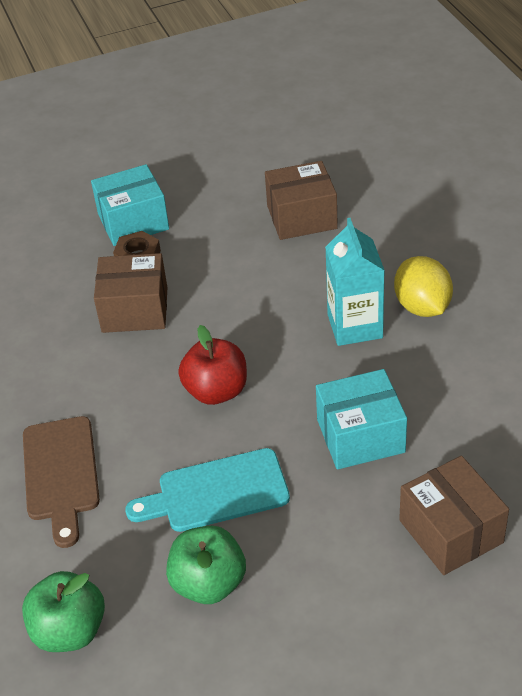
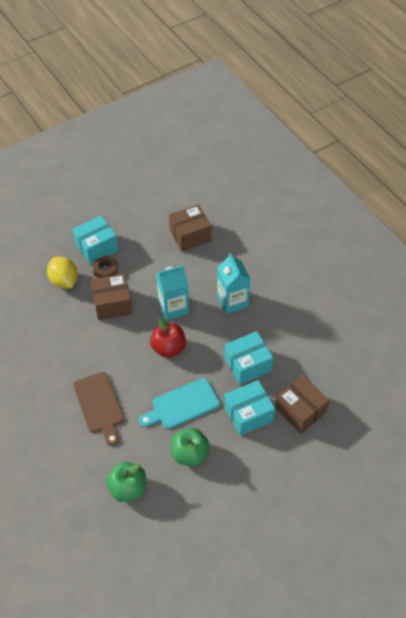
camera: 15 degrees left, 10 degrees up
(242, 326) = (173, 307): none -> turquoise carton
(343, 525) = (248, 414): none -> turquoise box
(422, 307) = (264, 285): yellow lemon -> yellow lemon (64, 281)

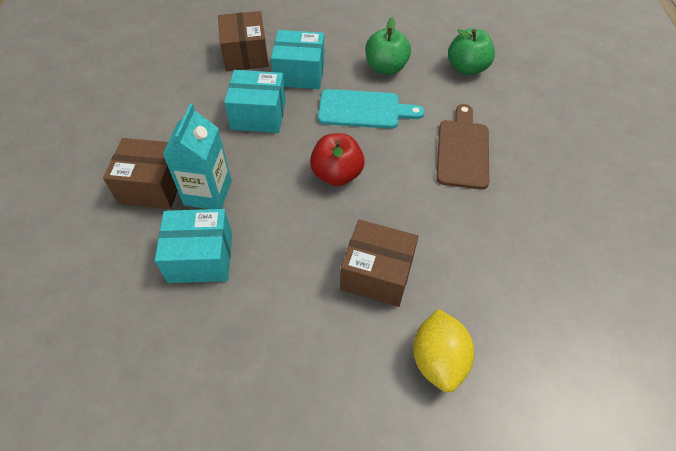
camera: 150 degrees left, 0 degrees up
(97, 247) = (346, 404): turquoise box -> turquoise box (200, 257)
(105, 270) = (356, 343): brown nut -> none
(173, 307) = (292, 224): turquoise carton -> none
(190, 235) = (171, 334): brown box -> brown box (152, 186)

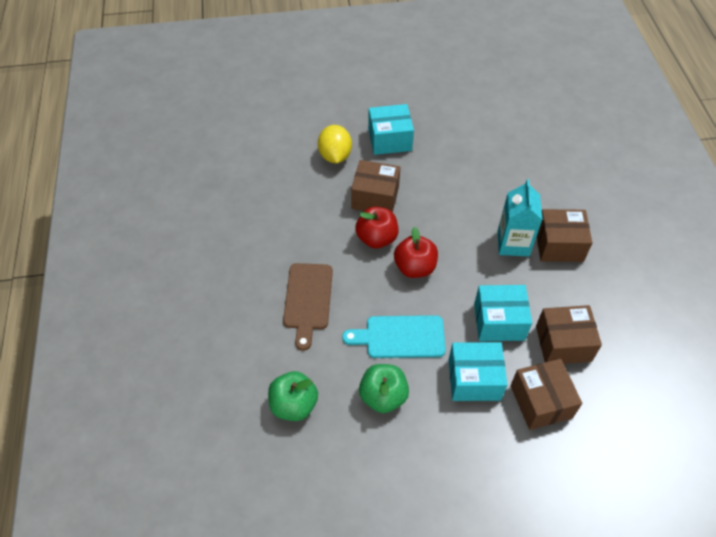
camera: 175 degrees right, 0 degrees up
(200, 257) = (498, 198): turquoise box -> turquoise box (389, 139)
(203, 93) = (563, 343): none -> brown box
(379, 213) = (376, 238): none -> red apple

